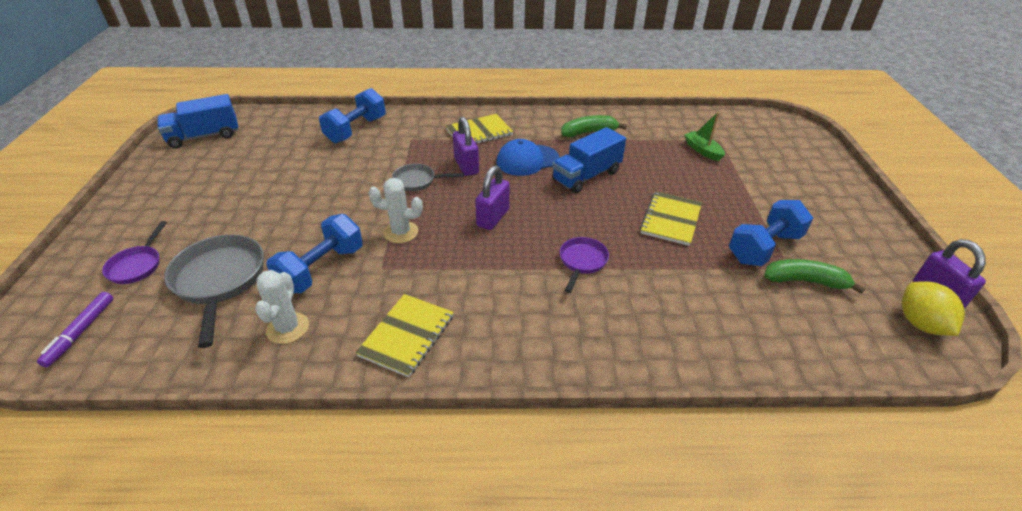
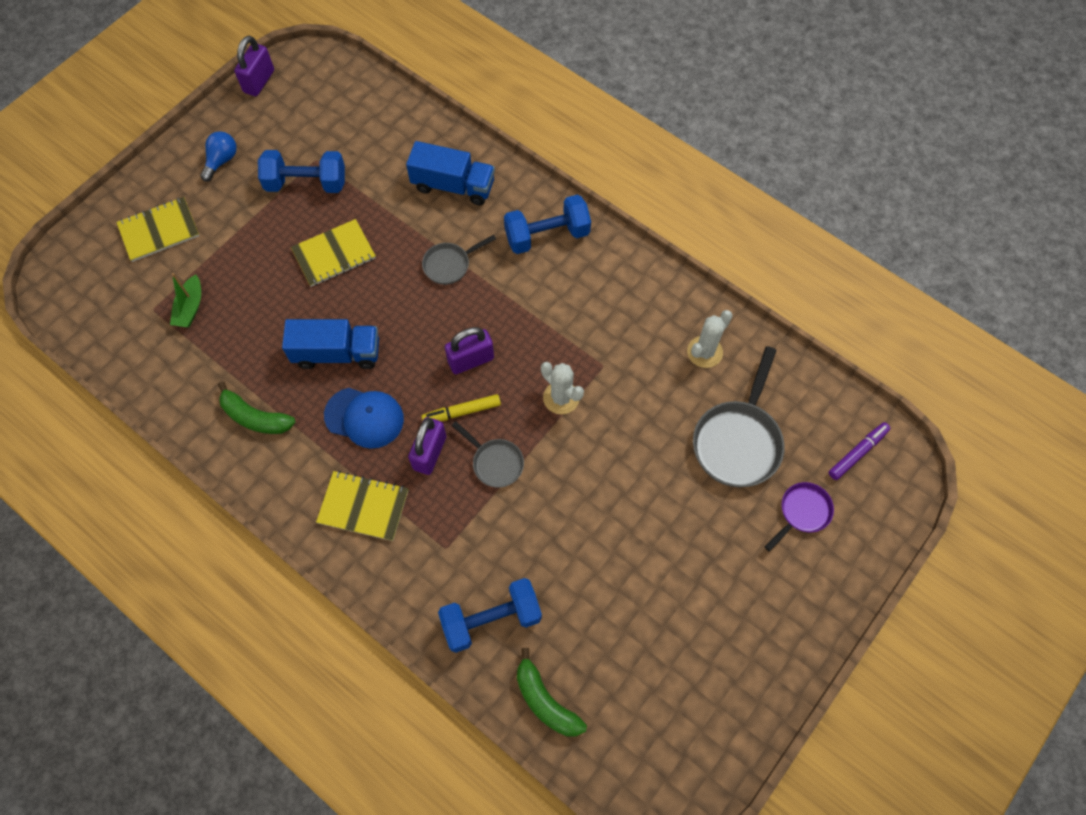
camera: 140 degrees left, 25 degrees up
(204, 136) = (676, 745): blue truck -> blue truck (453, 186)
(321, 269) = (651, 398): blue dumbbell -> blue dumbbell (547, 235)
(407, 335) = (626, 289): yellow notebook -> yellow notebook (159, 231)
(467, 191) = (462, 412): none -> yellow marker
(582, 262) = (449, 265): purple pan -> grey pan
(805, 281) = (322, 144): green banana -> green banana (545, 701)
(839, 225) = (221, 161): none -> blue light bulb
(920, 323) = (303, 78): yellow lemon -> none

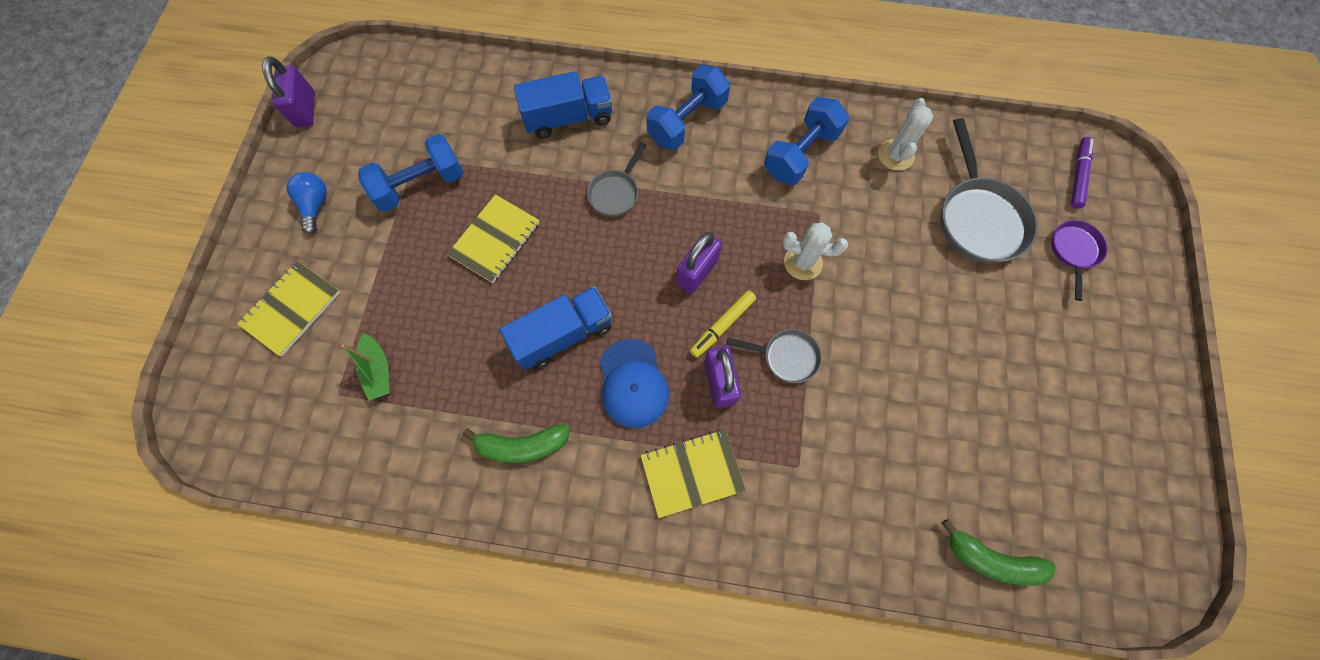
camera: 30 degrees left, 5 degrees up
(364, 417) = (633, 383): blue cap -> blue cap turned 90 degrees clockwise
(491, 619) = (888, 511): blue dumbbell -> blue dumbbell (801, 154)

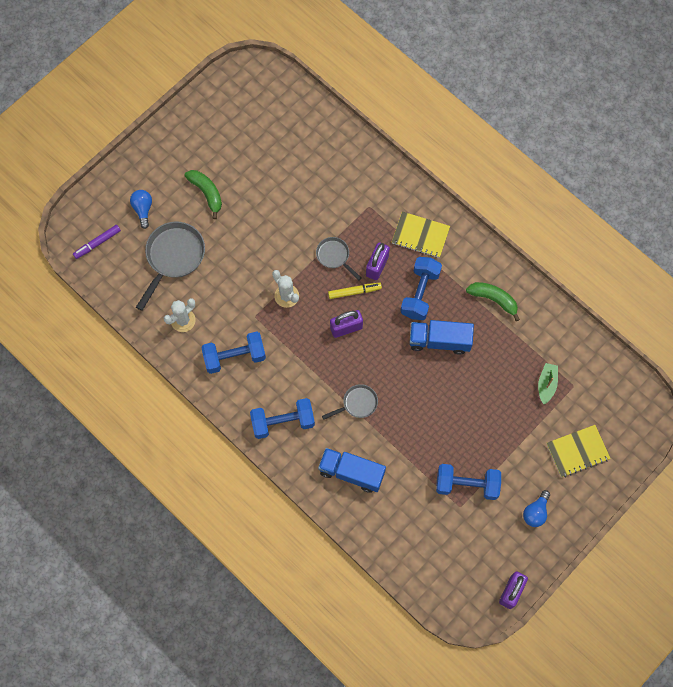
camera: 145 degrees left, 0 degrees up
(495, 239) = (443, 420): yellow notebook -> none
(633, 383) = (420, 293): blue cap -> blue dumbbell
(991, 559) = (316, 120): green banana -> green banana (206, 193)
(1073, 251) = (143, 209): purple pan -> blue light bulb

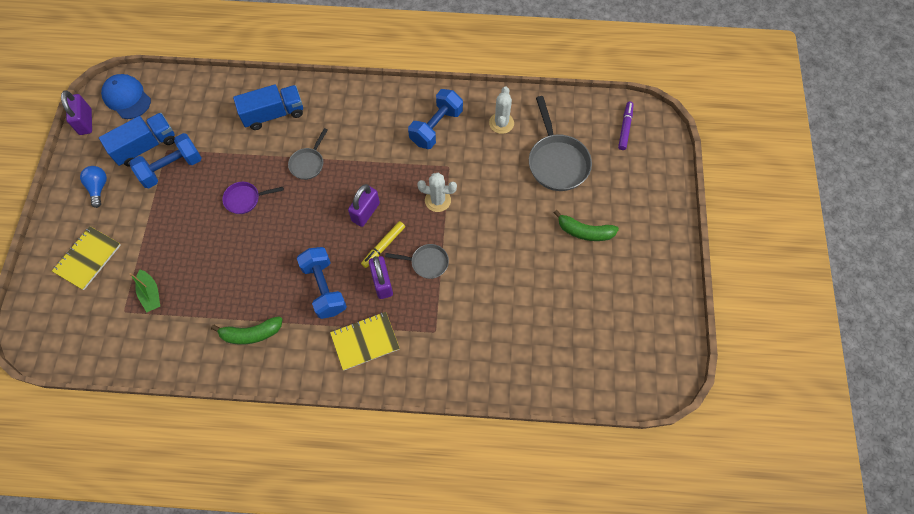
camera: 140 degrees right, 5 degrees down
(143, 209) = (620, 179): blue light bulb -> none
(283, 422) = (357, 110): blue dumbbell -> none
(427, 410) = (245, 199): none -> purple pan
(439, 341) = (276, 260): blue truck -> blue truck (146, 146)
(462, 591) = (127, 98): none -> blue cap

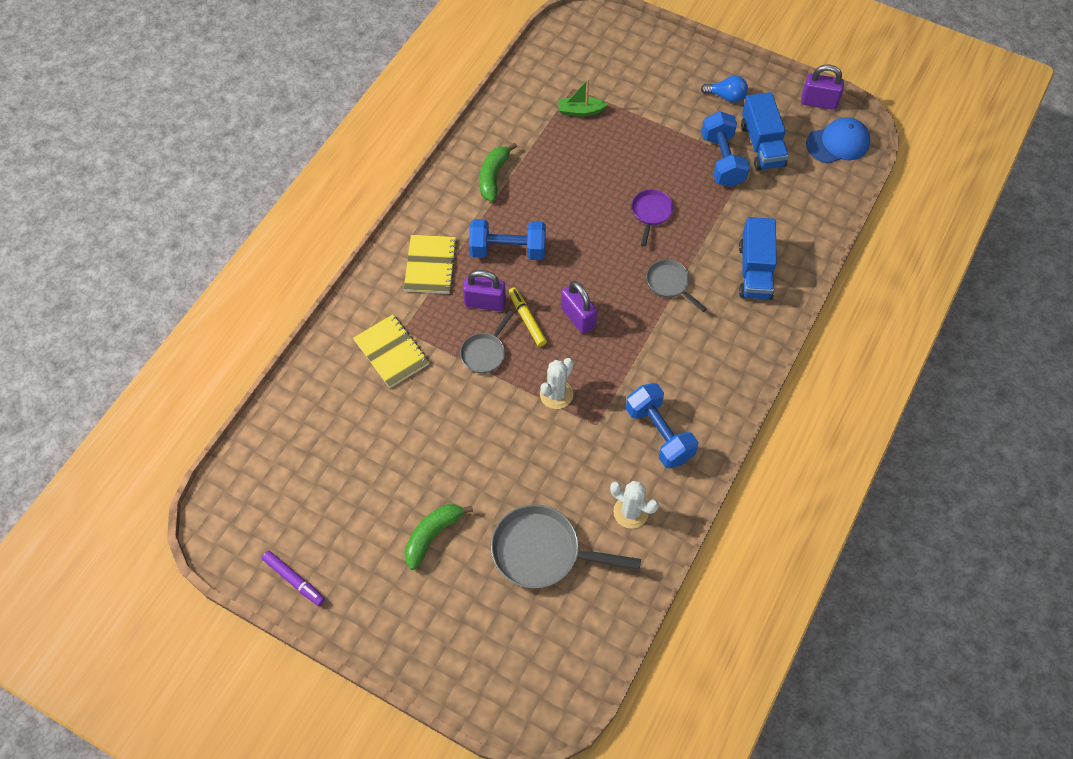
camera: 115 degrees right, 5 degrees down
(88, 258) = (646, 73): yellow notebook -> yellow notebook (391, 352)
(625, 128) = (551, 667): purple marker -> purple marker (294, 580)

